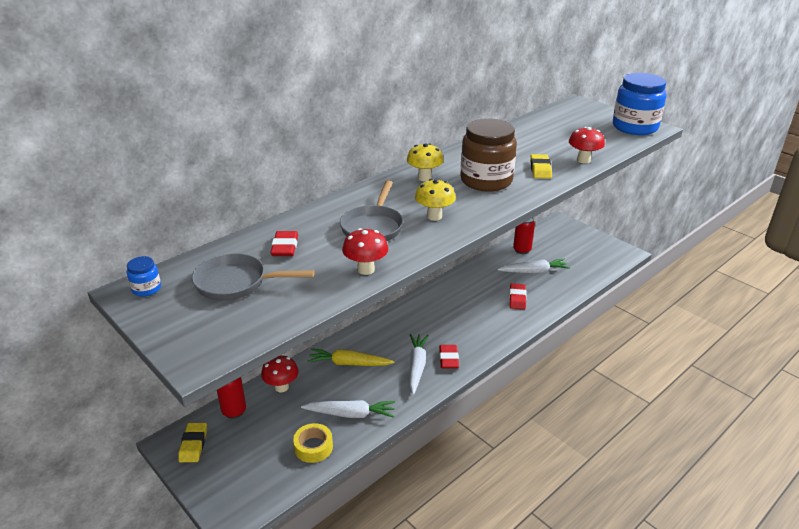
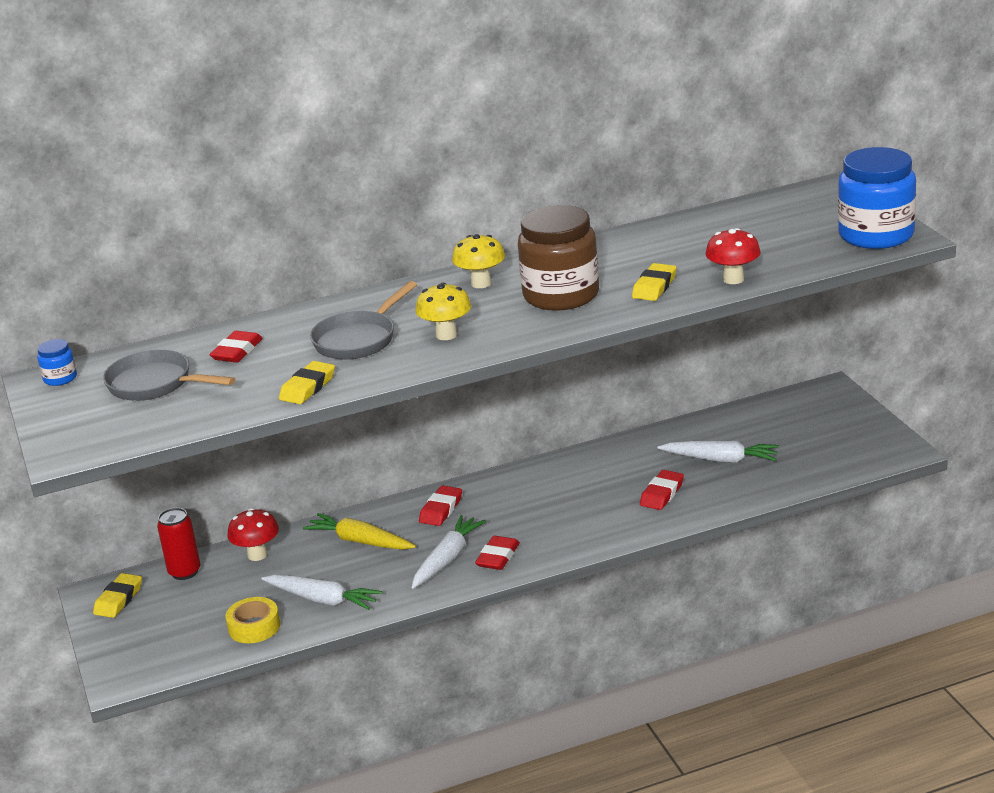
camera: 25 degrees right, 5 degrees down
(366, 269) = (308, 387): red mushroom -> yellow eraser
(389, 331) = (441, 510): none -> red eraser
(522, 250) = (728, 425): red can -> none

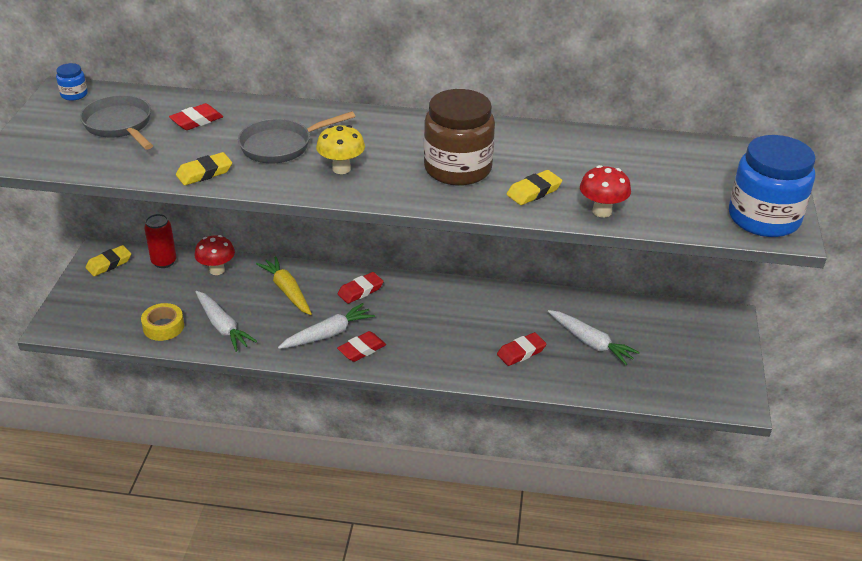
camera: 25 degrees right, 10 degrees up
(481, 283) = (414, 133): yellow mushroom -> none

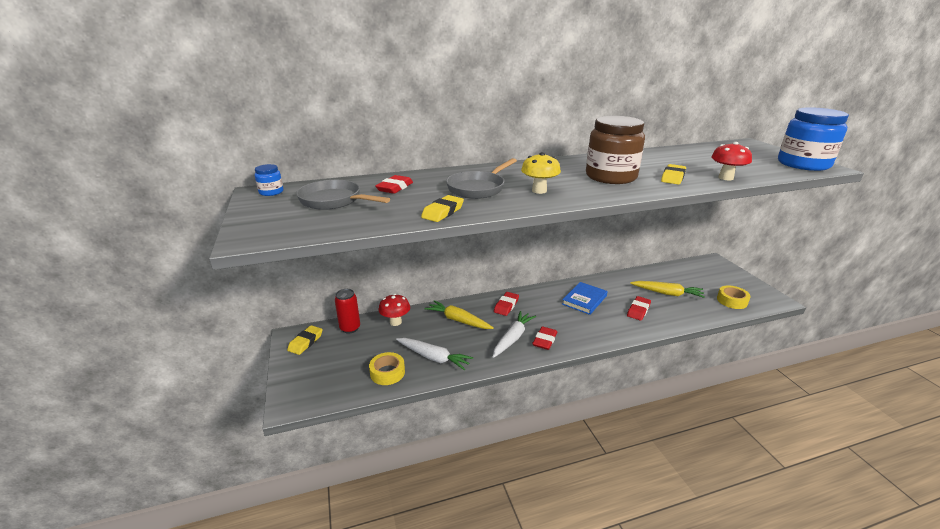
camera: 25 degrees left, 10 degrees down
(467, 315) = (584, 300): none -> blue book
(591, 342) = (667, 293): white carrot -> yellow carrot
(670, 383) = (732, 301): none -> yellow tape

